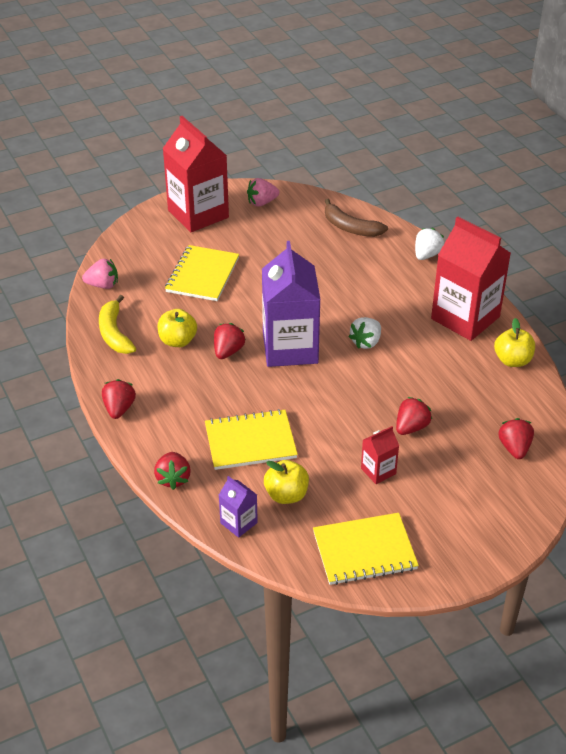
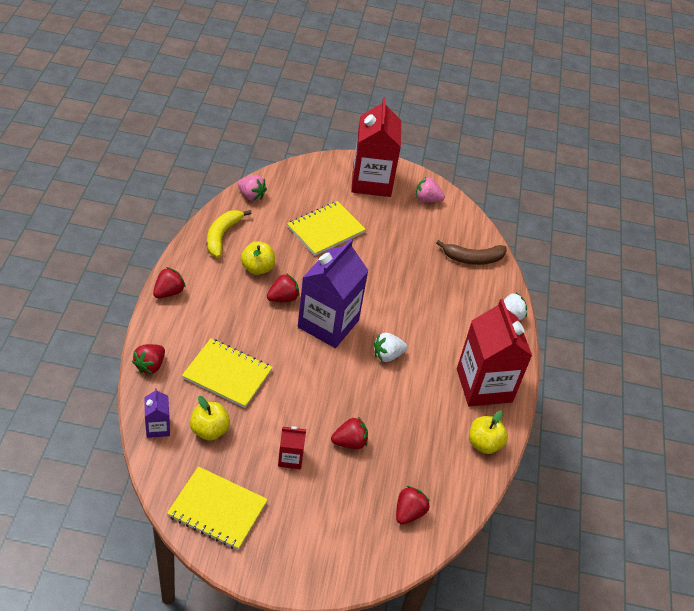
camera: 30 degrees right, 5 degrees up
(350, 227) = (473, 258): brown banana -> brown banana turned 75 degrees counterclockwise

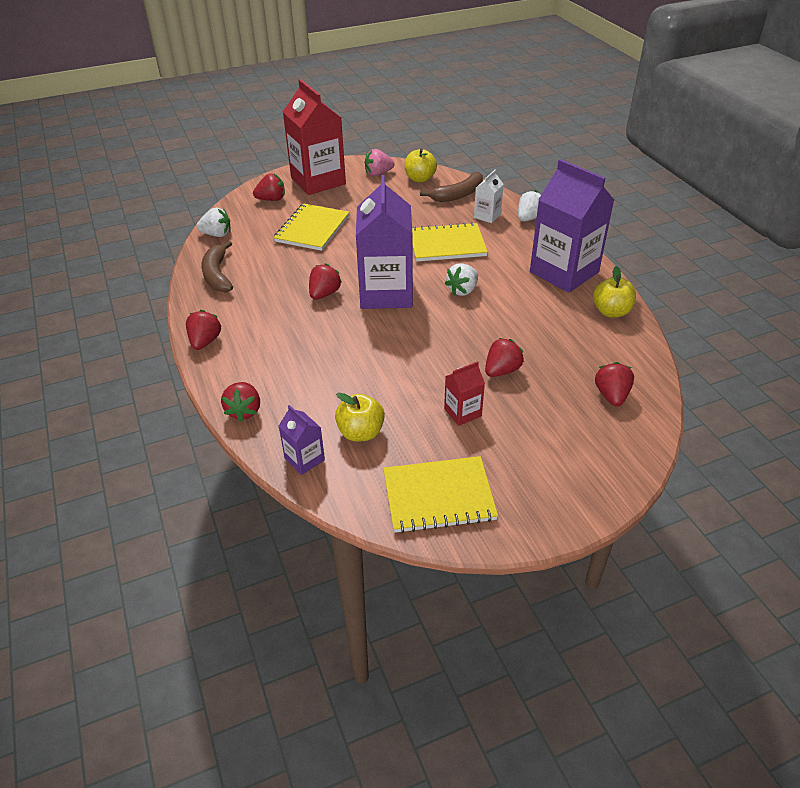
camera: 25 degrees left, 5 degrees down
(222, 235) = (217, 275): yellow banana -> brown banana
(227, 374) = (331, 378): yellow notebook -> yellow notebook (447, 244)
(251, 196) = (217, 234): pink strawberry -> white strawberry
(257, 268) = (277, 283): yellow apple -> yellow apple (420, 179)
(319, 182) = (271, 199): none -> red strawberry
(476, 294) = (487, 216): none -> white carton
(484, 385) = (564, 272): red carton -> purple carton

